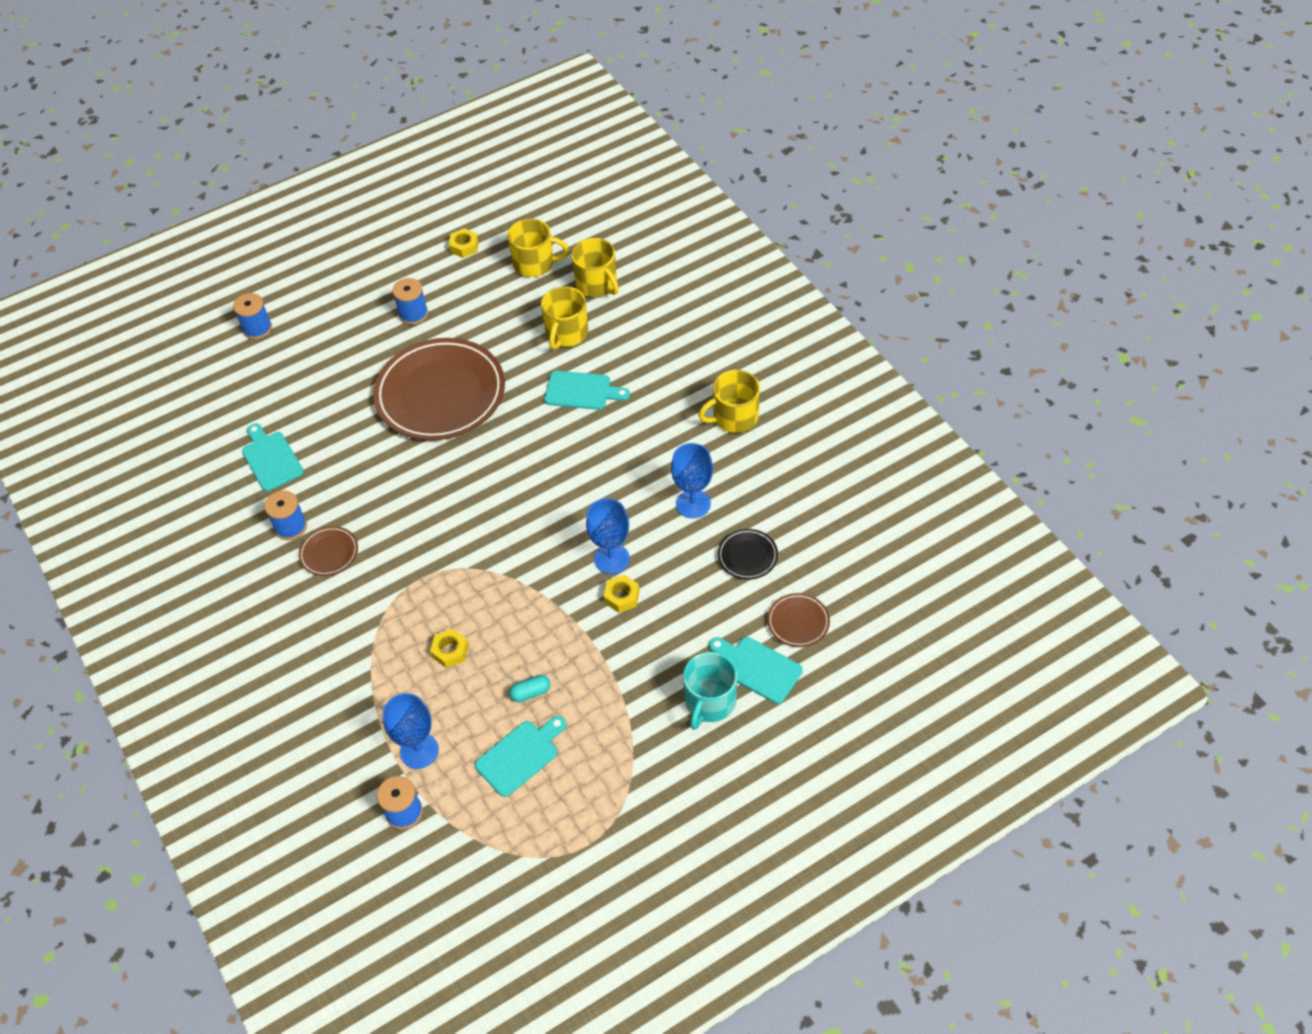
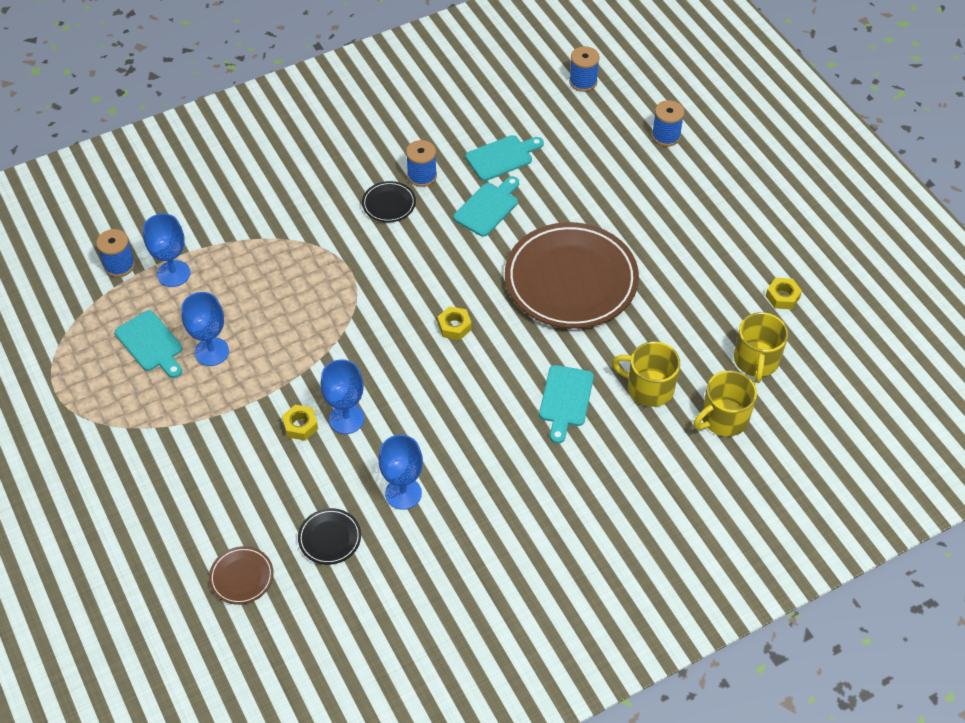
camera: 90 degrees right, 0 degrees up
(329, 553) = (389, 204): brown plate -> black plate
(413, 314) = (682, 255): blue spool -> blue spool (583, 82)
(450, 651) = (267, 293): yellow nut -> yellow nut (454, 326)
(530, 693) = (211, 352): turquoise capsule -> blue goblet
(710, 702) = (169, 492): turquoise mug -> none
(734, 417) = (516, 541): yellow mug -> none
(757, 668) = (196, 535): turquoise cutting board -> turquoise cutting board (488, 207)

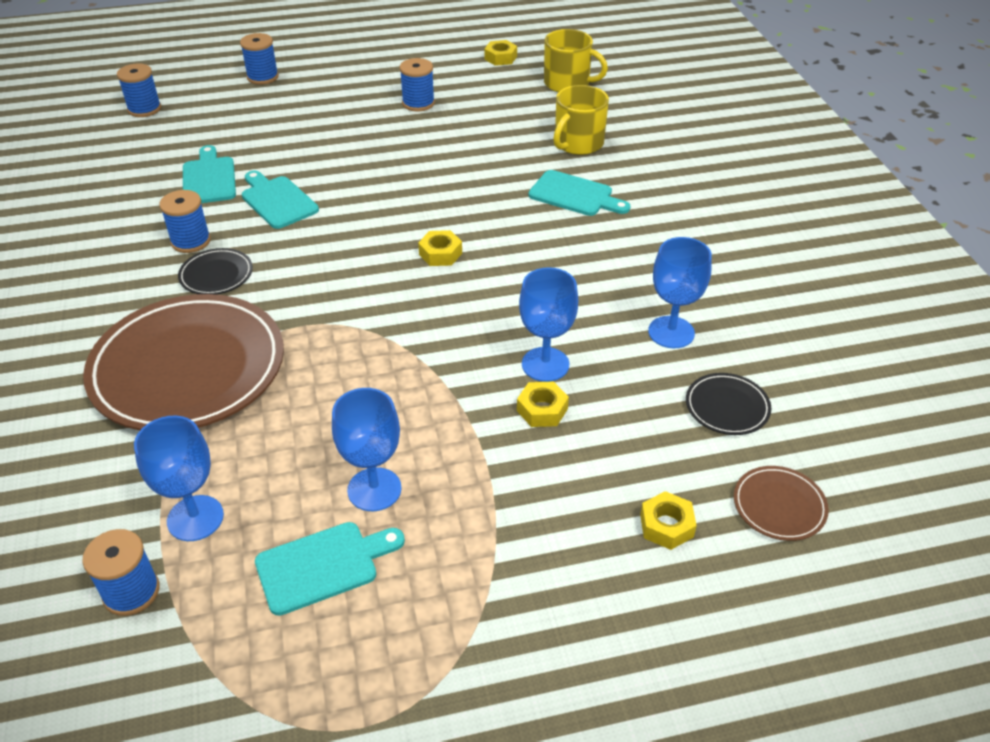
camera: 75 degrees left, 10 degrees down
(212, 513) = (666, 526): none -> yellow nut
(571, 280) = (417, 164): brown plate -> brown plate (188, 368)
(669, 255) = (418, 103): none -> blue spool
(723, 418) = (628, 111): yellow mug -> none

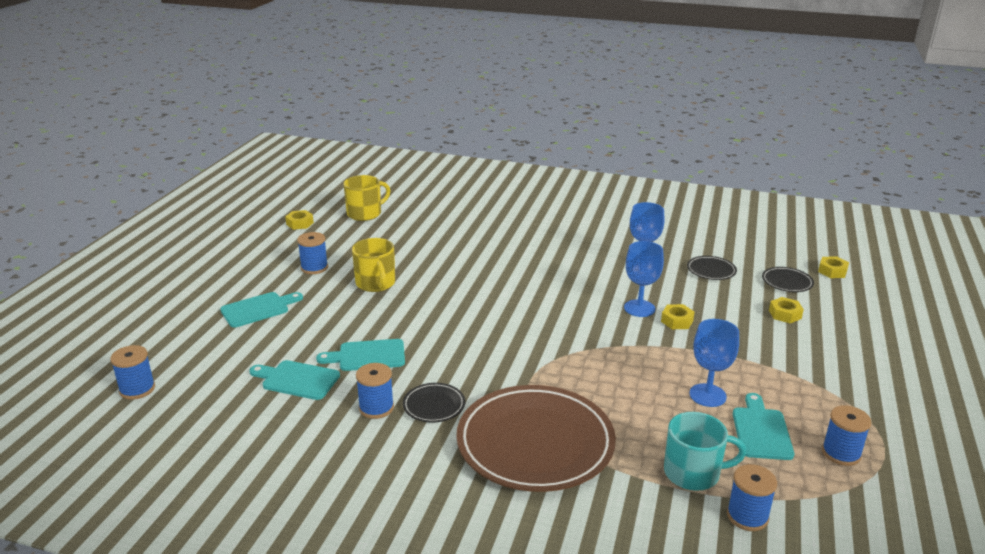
camera: 60 degrees left, 15 degrees down
(195, 518) = (693, 473): blue goblet -> turquoise mug
(262, 77) = (176, 319): blue spool -> blue spool (841, 453)
(440, 254) = (502, 310): yellow nut -> yellow nut (832, 271)
(574, 195) = (489, 250): turquoise cutting board -> turquoise cutting board (258, 309)
(578, 143) = (437, 232): yellow mug -> yellow mug (376, 283)
(779, 506) = (787, 282): brown plate -> black plate

